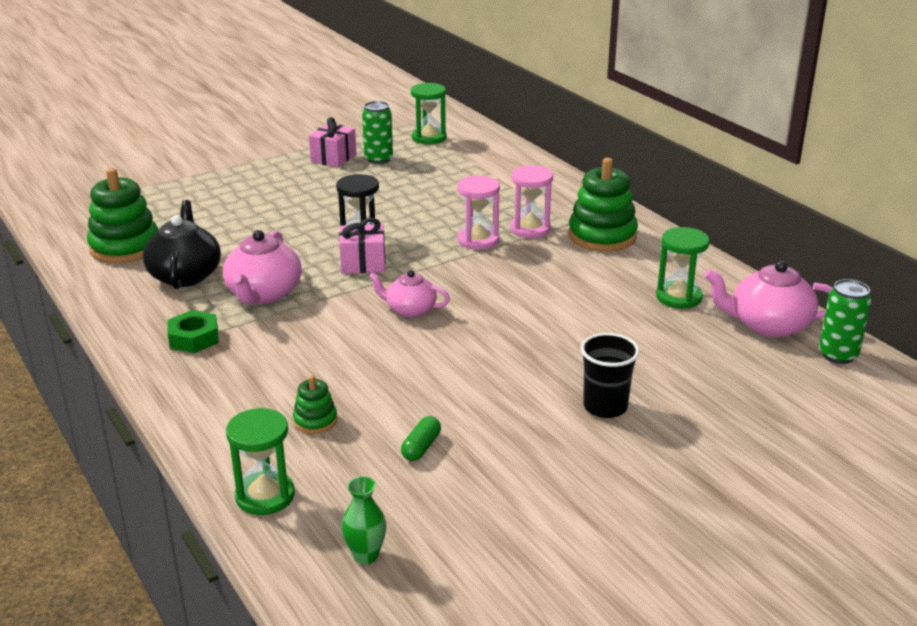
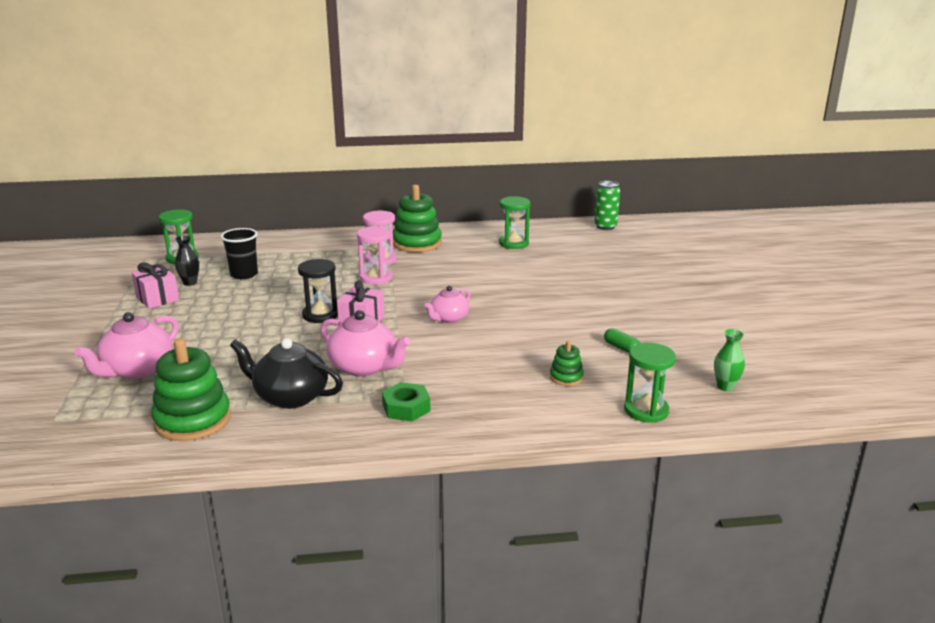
camera: 65 degrees left, 5 degrees down
(378, 159) = (190, 283): green can -> black vase
(605, 407) = (614, 289): black cup -> black cup (244, 274)
(768, 325) = (563, 232): pink teapot -> pink teapot (136, 369)

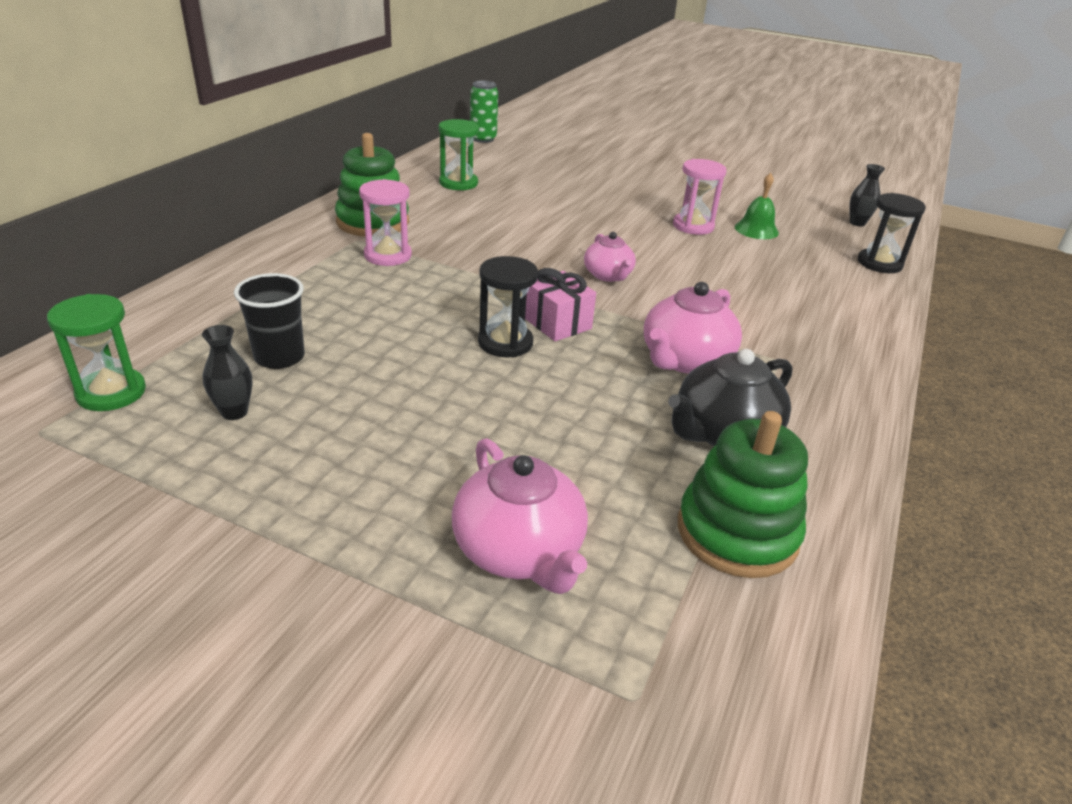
camera: 60 degrees left, 10 degrees up
(157, 298) = (252, 461): pink gift -> none
(364, 367) = (684, 360): pink teapot -> pink teapot turned 150 degrees clockwise
(376, 278) = (439, 276): pink hourglass -> pink hourglass (693, 226)
(406, 408) = (803, 367): green nut -> none
(566, 377) = (795, 270): green stacking toy -> none
(621, 348) = (756, 229): green capsule -> green bell
(646, 410) = (879, 263): green hourglass -> black hourglass
(725, 387) = (857, 223): green vase -> black vase

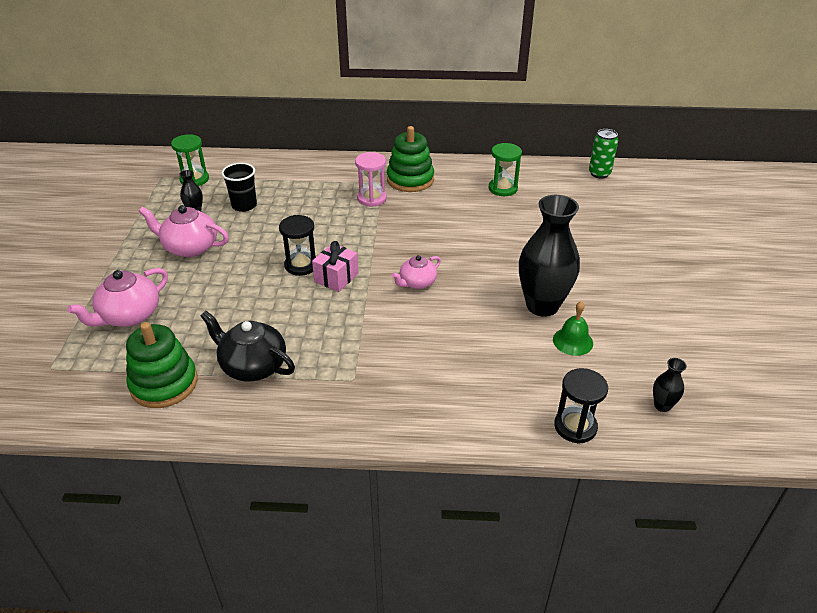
camera: 70 degrees right, 5 degrees up
(684, 360) = (326, 337): pink teapot -> pink teapot (190, 247)
(693, 226) = (542, 306): pink hourglass -> black vase

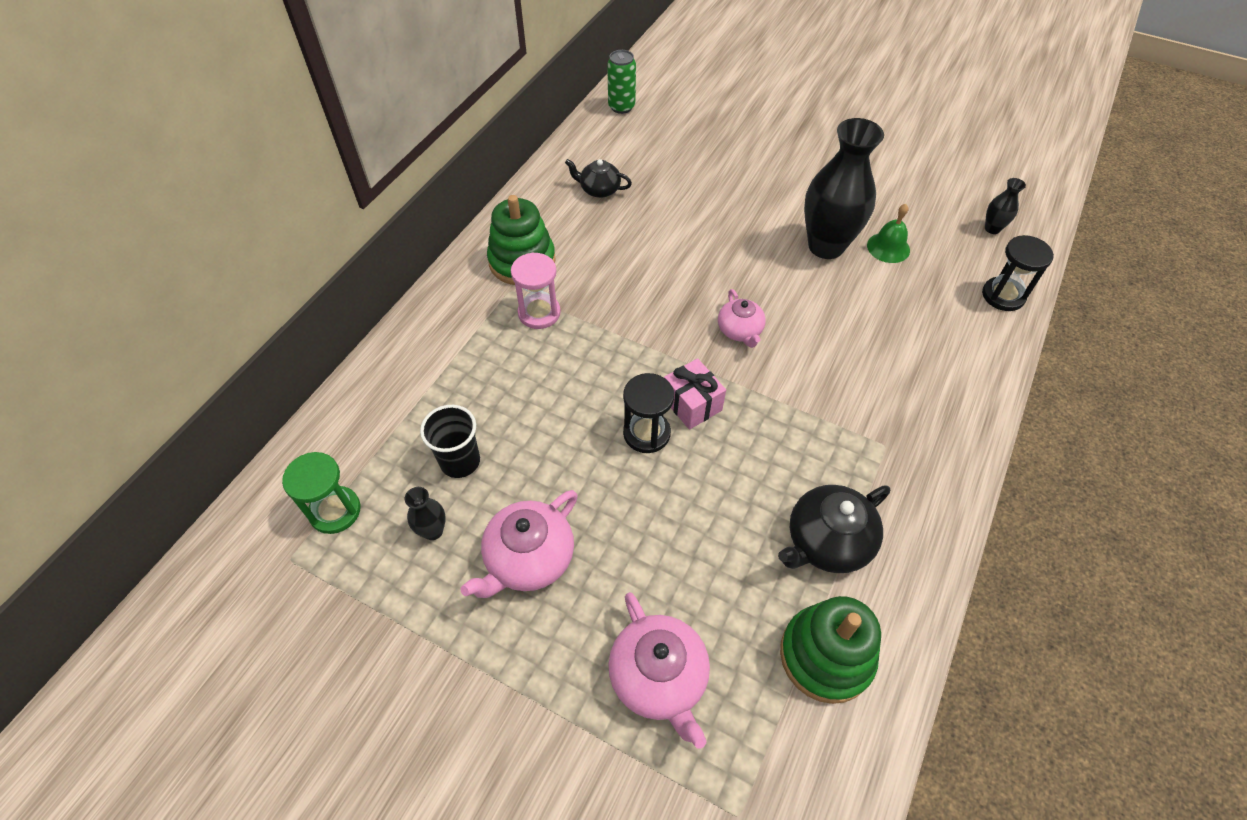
camera: 65 degrees left, 15 degrees up
(503, 188) = (599, 189): green hourglass -> black teapot

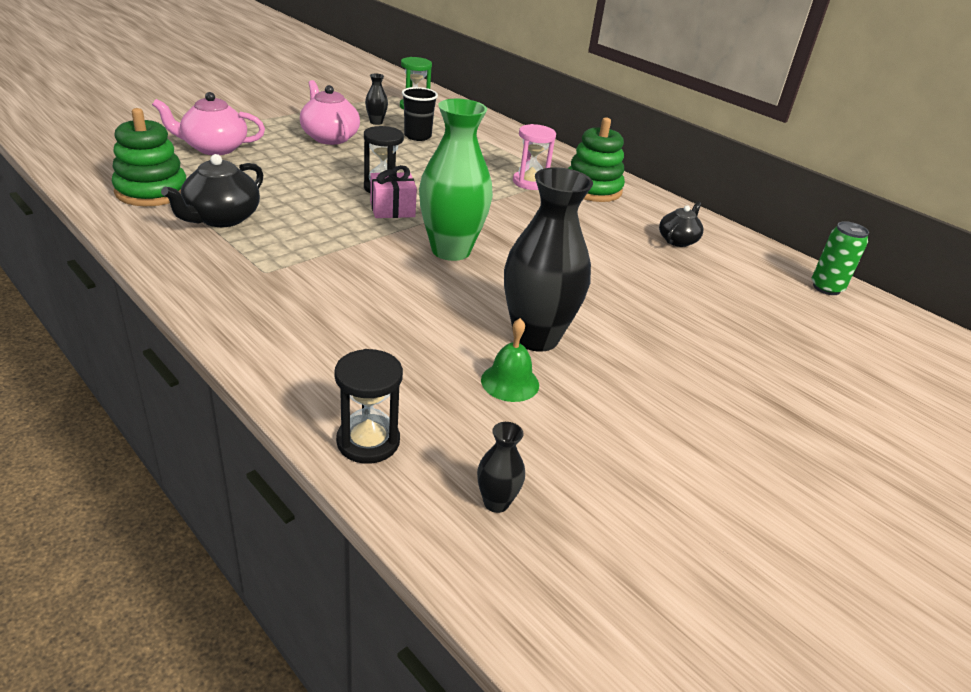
camera: 105 degrees right, 20 degrees down
(740, 331) = (451, 250): pink teapot -> green vase
(826, 541) = (221, 218): black teapot -> black teapot turned 135 degrees counterclockwise

